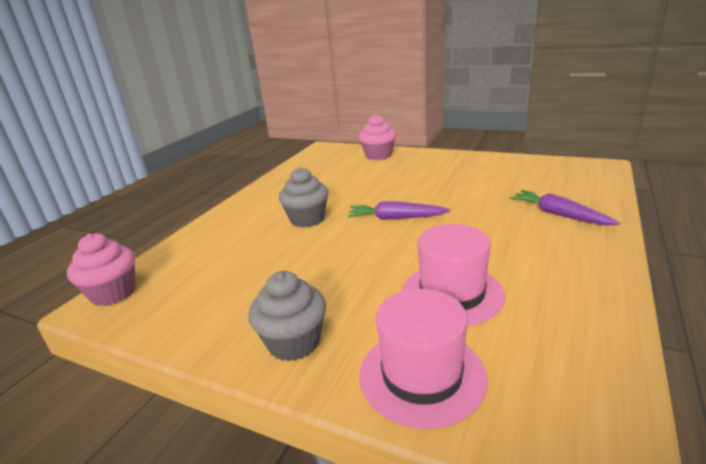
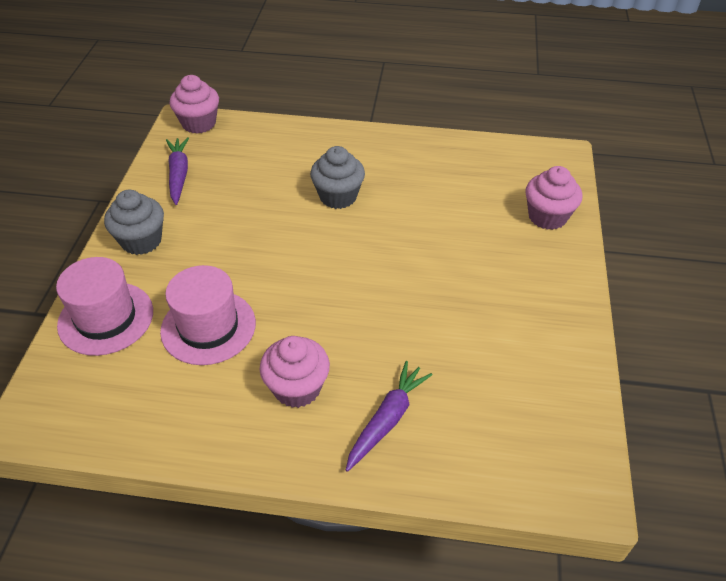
camera: 70 degrees right, 20 degrees up
(395, 218) = (352, 266): purple carrot -> purple carrot (179, 175)
(531, 248) = (297, 388): none -> pink cupcake

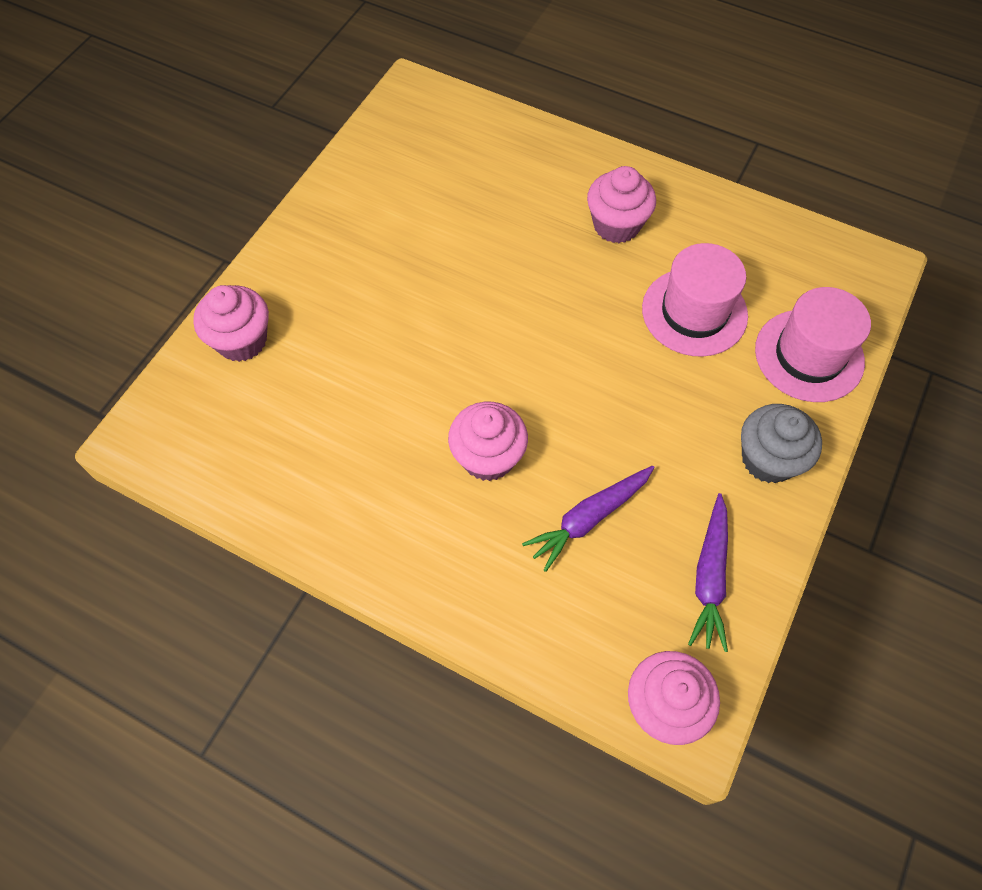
camera: 160 degrees left, 15 degrees up
(338, 196) = (488, 457): grey cupcake -> pink cupcake
(387, 419) = (543, 177): purple carrot -> purple carrot (589, 518)

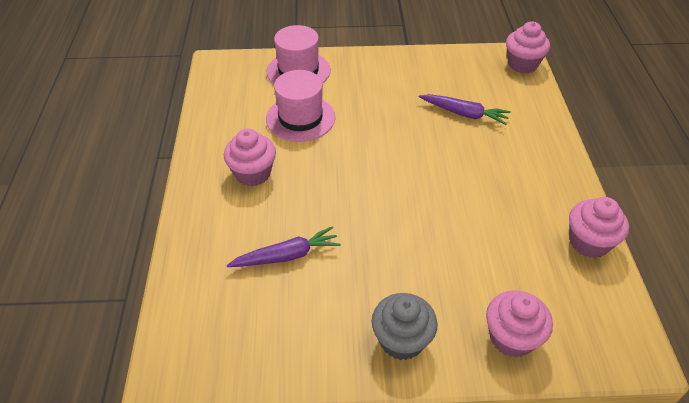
camera: 120 degrees left, 15 degrees down
(488, 457) = (468, 164): pink cupcake -> pink cupcake (589, 242)
(709, 577) = (453, 68): purple carrot -> purple carrot (287, 256)
(768, 459) = (374, 68): grey cupcake -> grey cupcake (401, 340)

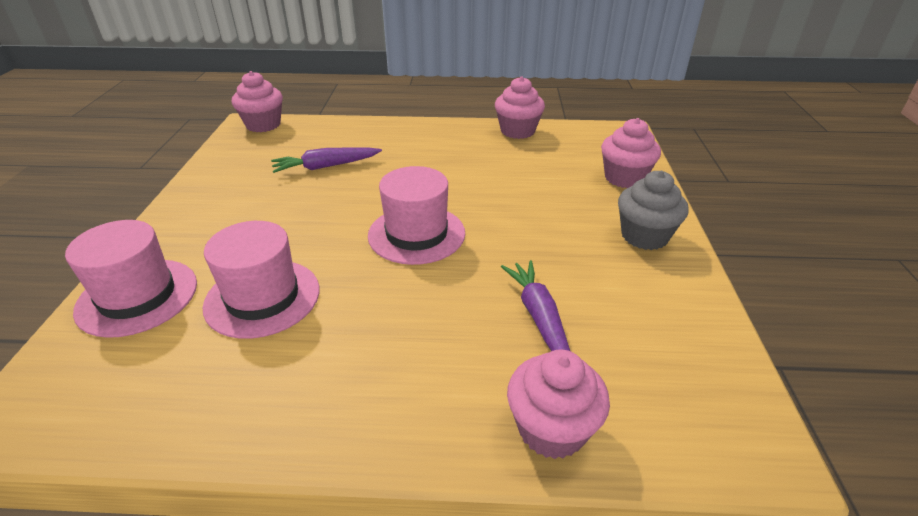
camera: 85 degrees left, 10 degrees down
(253, 173) = (371, 355): pink cupcake -> pink cupcake (551, 429)
(378, 180) = (416, 234): none -> pink hat
(464, 114) = (326, 166): purple carrot -> purple carrot turned 135 degrees counterclockwise

